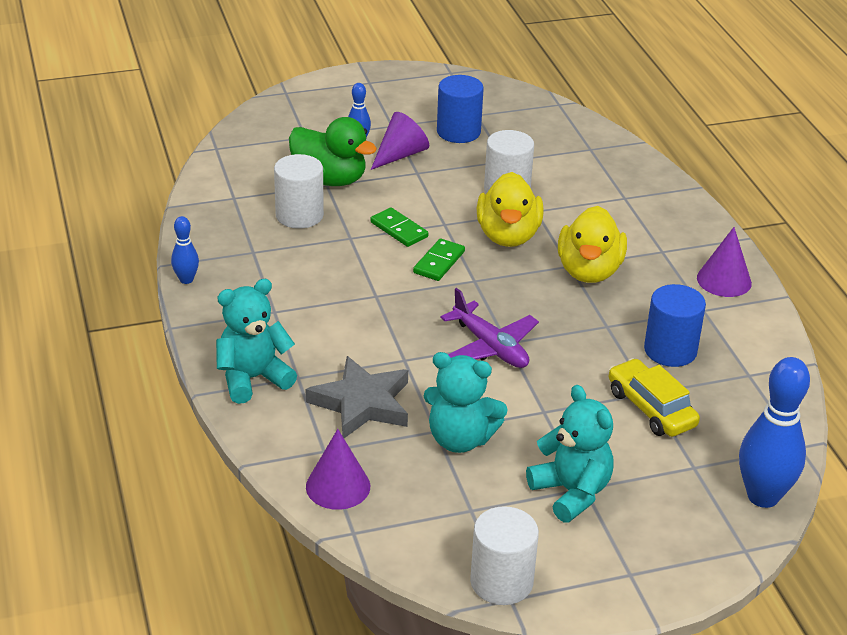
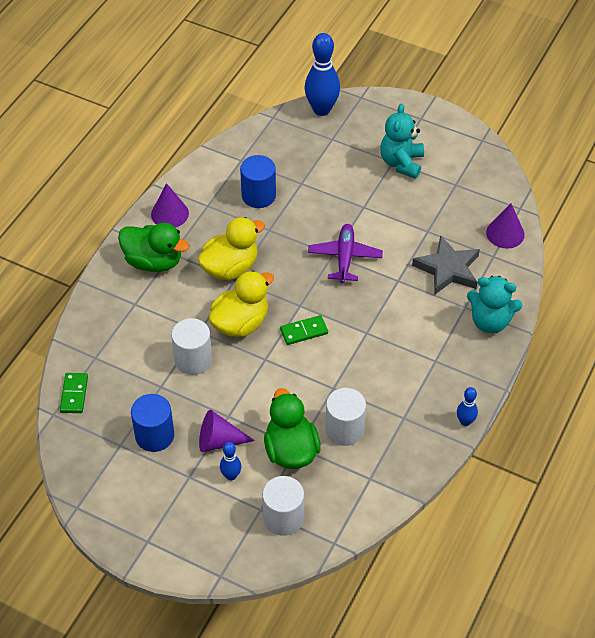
camera: 135 degrees left, 15 degrees up
(399, 230) = (297, 373): green domino -> green domino (74, 394)
(460, 439) = (421, 219): turquoise teddy bear -> none
(501, 582) = (478, 148): white cylinder -> white cylinder (283, 518)
(651, 408) = (311, 175): yellow car -> none
(666, 235) = (153, 261): none -> green duck

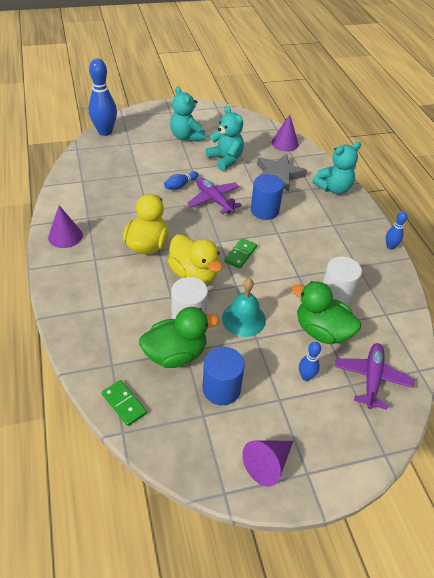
camera: 45 degrees left, 5 degrees down
(153, 261) = (86, 272): green duck -> green duck (176, 354)
(219, 441) = (270, 359): purple cone -> purple cone (267, 464)
(237, 393) = (243, 319): none -> turquoise bell
(240, 323) = (194, 274): yellow duck -> yellow duck turned 135 degrees clockwise
(258, 196) = (118, 194): blue cylinder -> blue cylinder (264, 210)
(283, 518) = (371, 378): white cylinder -> purple plane
(329, 221) = (180, 185): none -> blue bowling pin
(412, 216) = (225, 159): none -> turquoise teddy bear

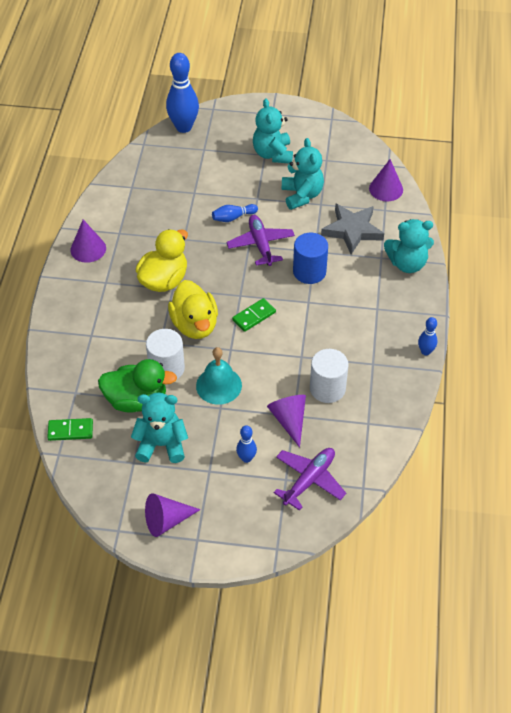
camera: 25 degrees right, 5 degrees up
(124, 404) = (70, 430): green domino -> green domino turned 75 degrees counterclockwise
(221, 389) = (161, 444): blue cylinder -> turquoise teddy bear
(321, 331) = (289, 420): green duck -> purple cone

